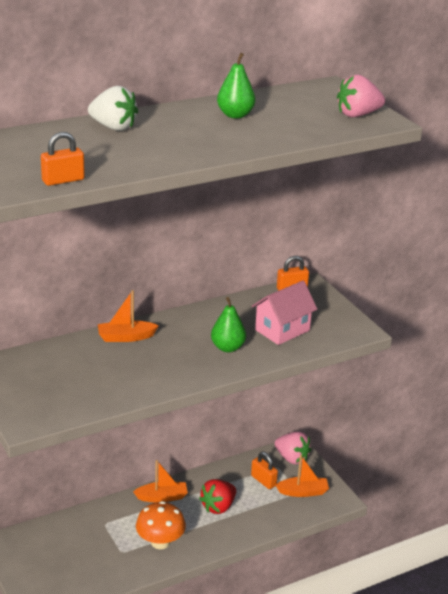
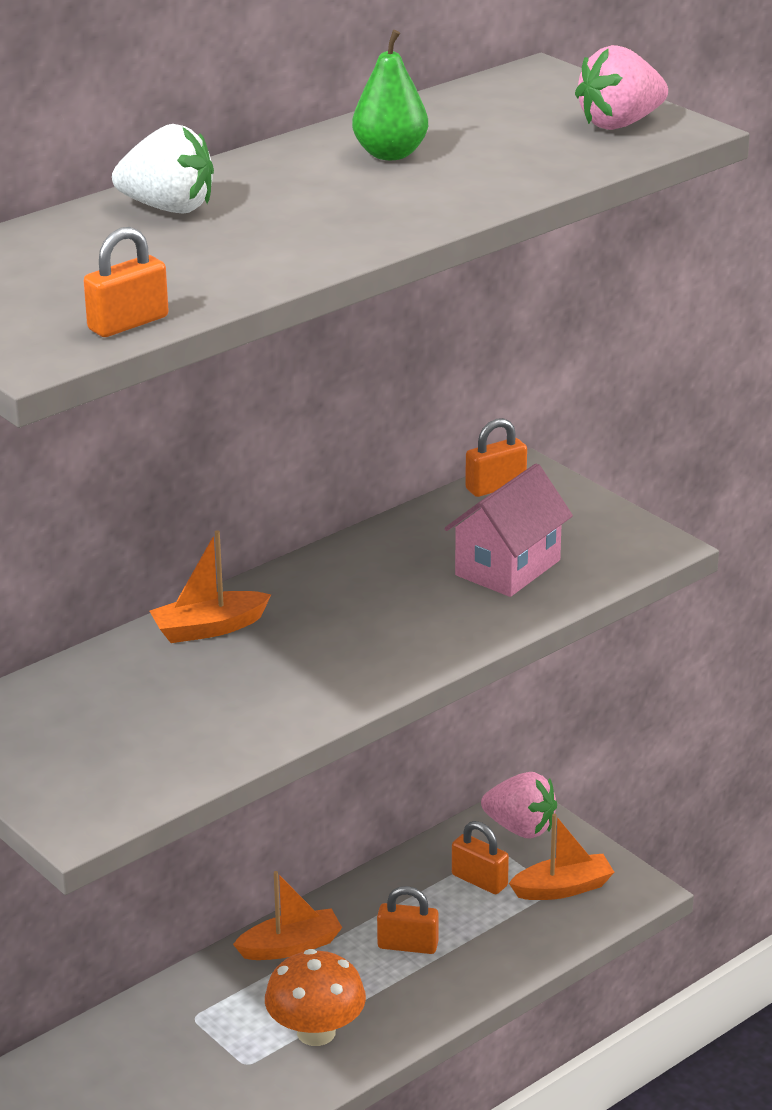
camera: 10 degrees left, 0 degrees up
(218, 507) = (408, 945): red strawberry -> orange padlock
(227, 347) = (416, 617): green pear -> none

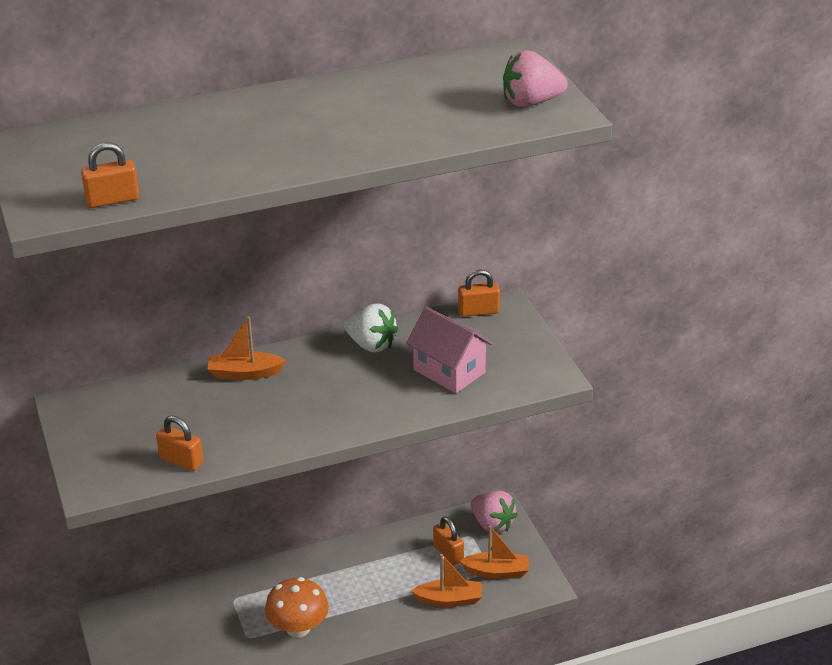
camera: 20 degrees right, 5 degrees up
(168, 208) = (203, 119): white strawberry -> white strawberry (371, 345)
(290, 946) = (313, 568): orange boat -> orange boat (449, 600)
(390, 154) = (367, 101): green pear -> none
(408, 945) = (382, 585): orange padlock -> orange padlock (181, 461)
(507, 568) = (449, 371): pink house -> pink house turned 75 degrees clockwise

